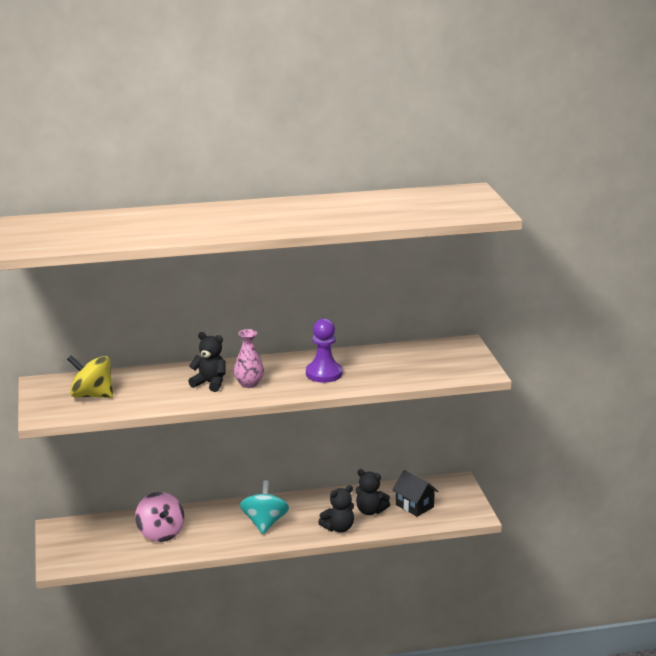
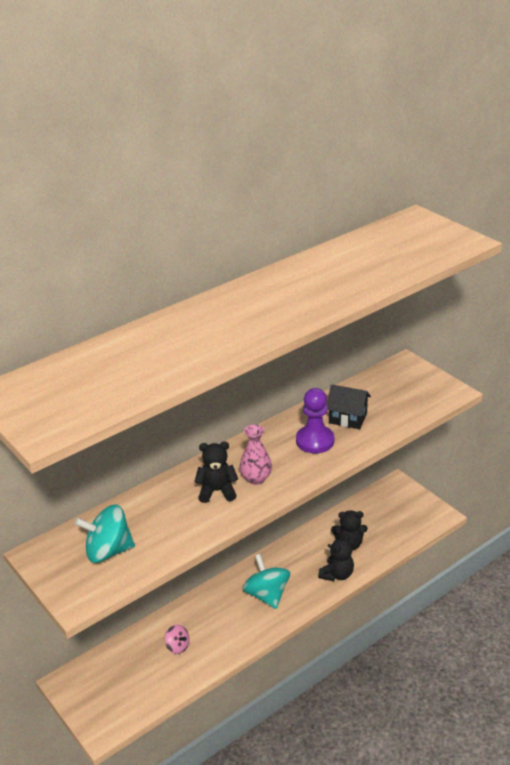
camera: 25 degrees left, 10 degrees up
(92, 395) = (108, 551): yellow spinning top -> turquoise spinning top
(160, 533) = (177, 646): pink spinning top -> pink spinning top, size x0.54
(414, 506) = (382, 524): black house -> black house (347, 418)

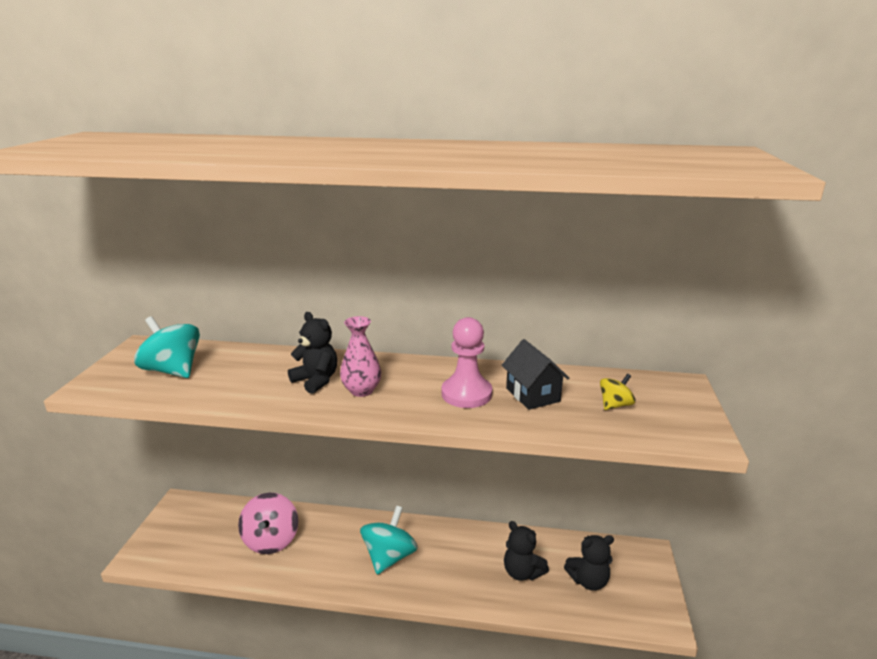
camera: 45 degrees right, 10 degrees down
(177, 646) = (271, 540): pink spinning top -> pink spinning top, size x1.86
(315, 441) = (466, 394): purple pawn -> pink pawn
(337, 574) = (472, 590): black teddy bear -> black teddy bear (588, 581)
(393, 398) = (615, 405): none -> yellow spinning top

